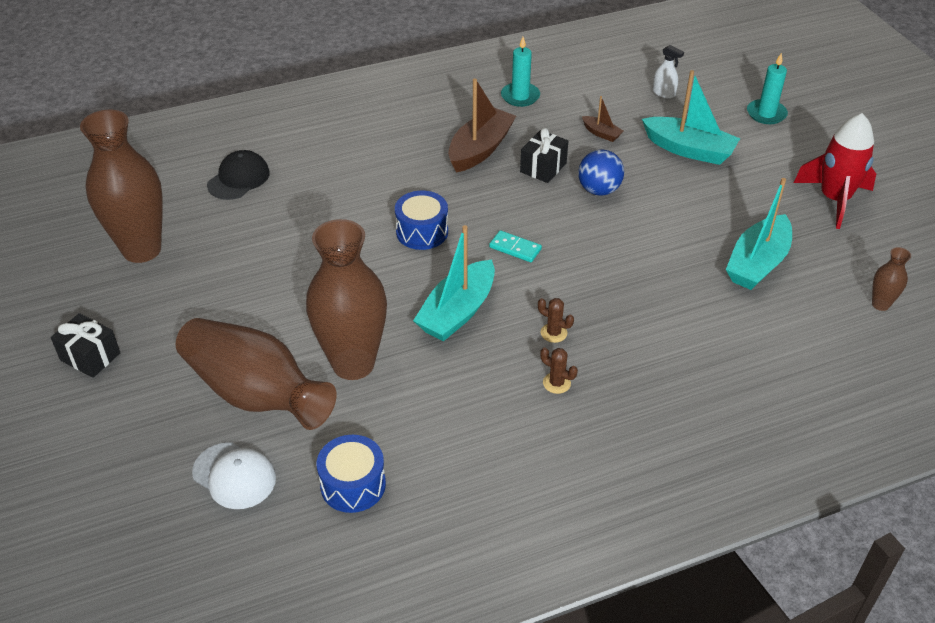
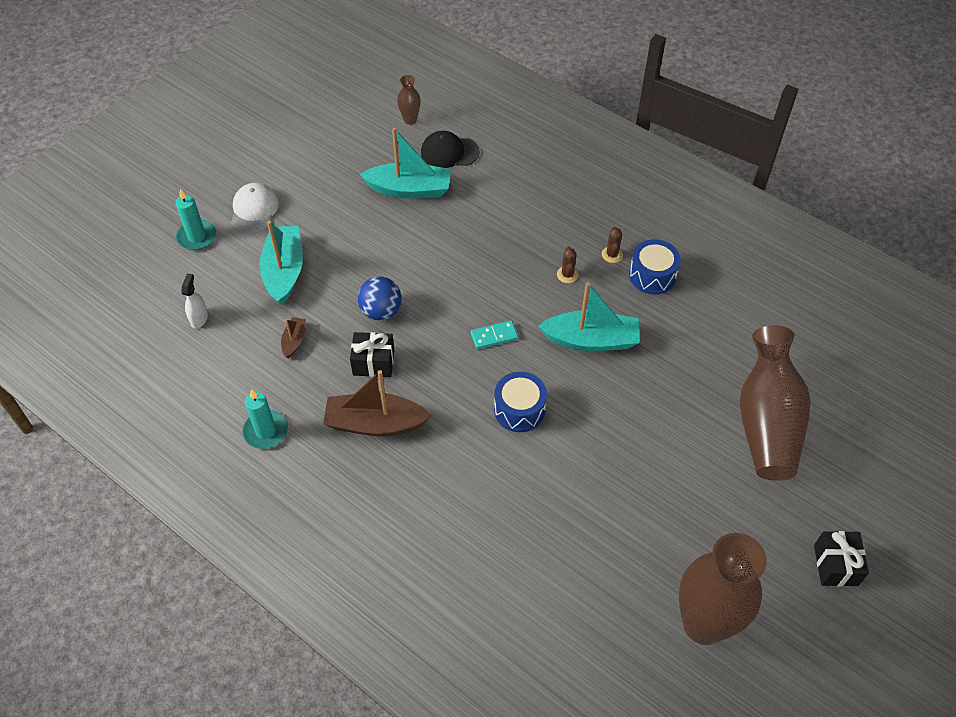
camera: 120 degrees left, 10 degrees up
(234, 476) = (835, 390): white cap -> white cap (254, 210)
(238, 179) = (552, 610): black cap -> black cap (449, 152)
(353, 364) = (691, 377): brown vase -> none
(353, 485) = (781, 321): blue drum -> blue drum (652, 276)
(515, 248) = (494, 336): turquoise domino -> turquoise domino turned 75 degrees clockwise
(834, 199) = (301, 167): red rocket -> none

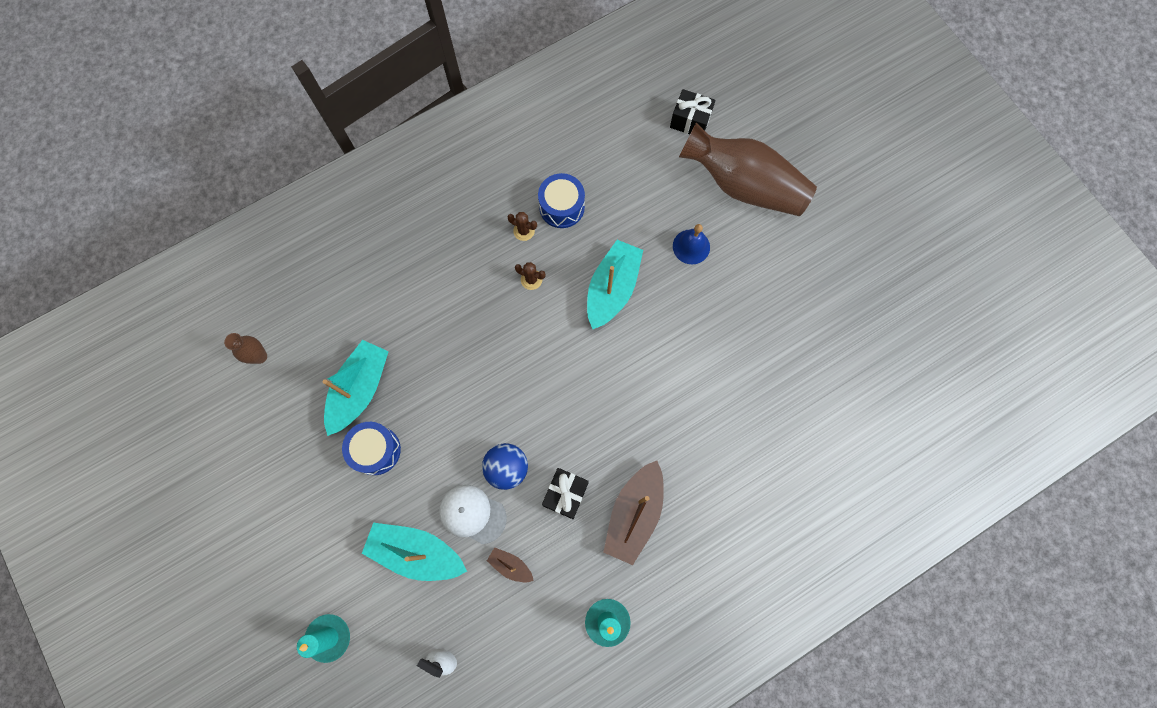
camera: 70 degrees left, 20 degrees up
(254, 210) = (317, 563): white cap -> white cap (472, 514)
(449, 152) = (326, 332): black cap -> none
(494, 336) = (576, 372): turquoise domino -> none
(519, 410) = (664, 379): blue drum -> blue drum (376, 450)
(671, 393) = (691, 246): none -> blue bell
(703, 624) = (901, 314): brown vase -> none
(835, 565) = (881, 198): black gift -> black gift (690, 121)

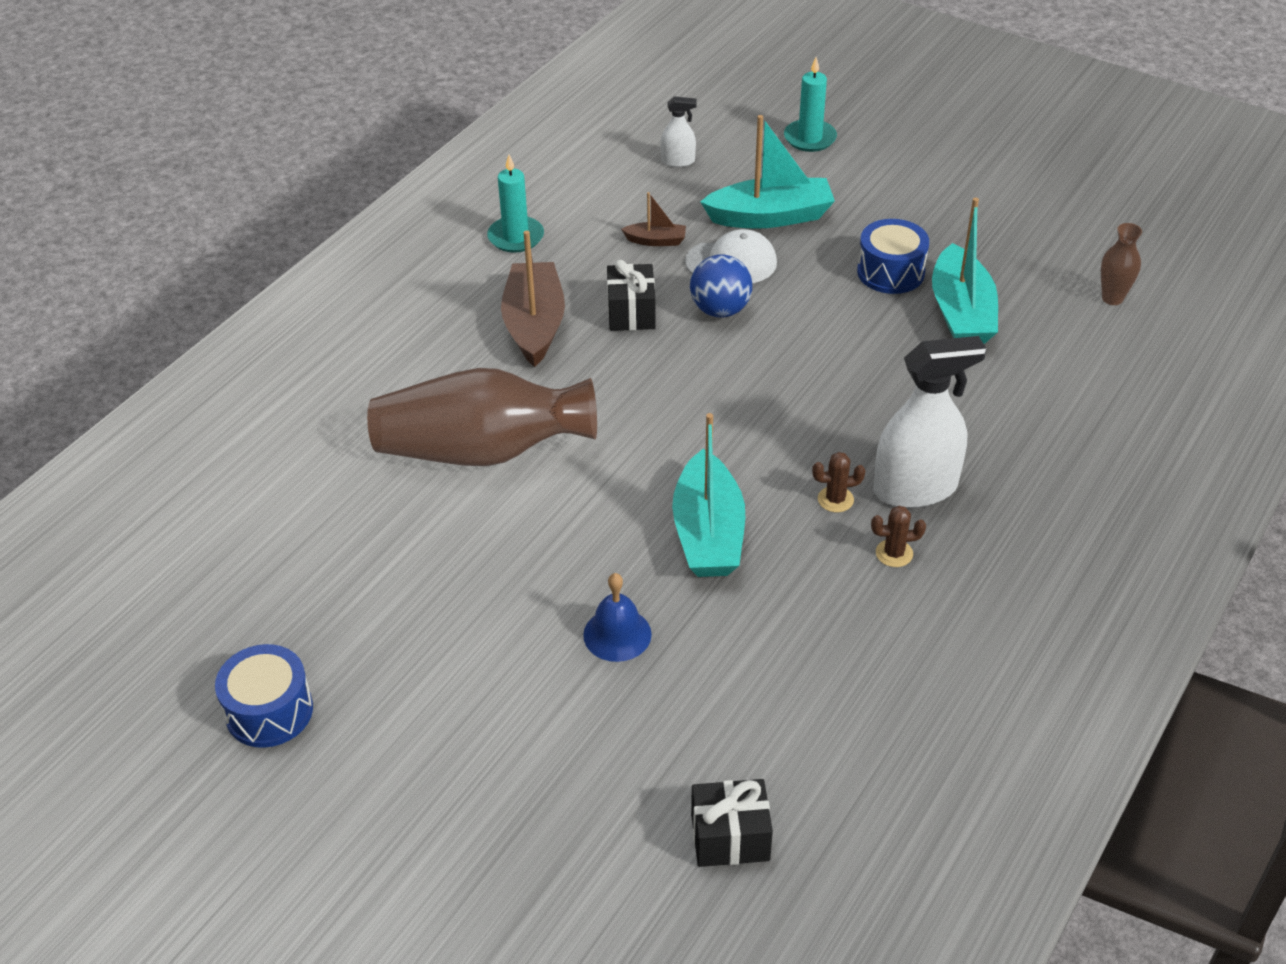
camera: 155 degrees right, 30 degrees down
(484, 267) = (915, 488): none -> white spray bottle
(562, 207) = (860, 608): blue drum -> blue drum (269, 711)
(743, 185) = (574, 764): brown vase -> brown vase (482, 451)

